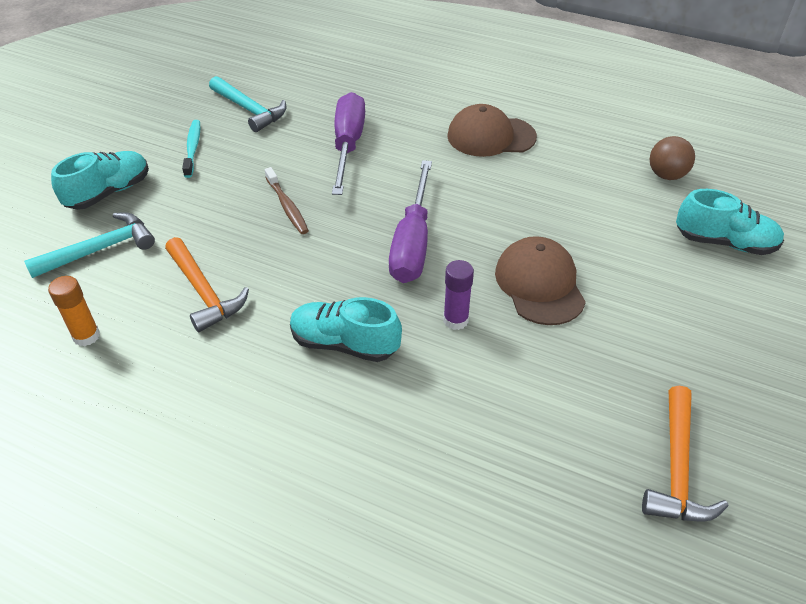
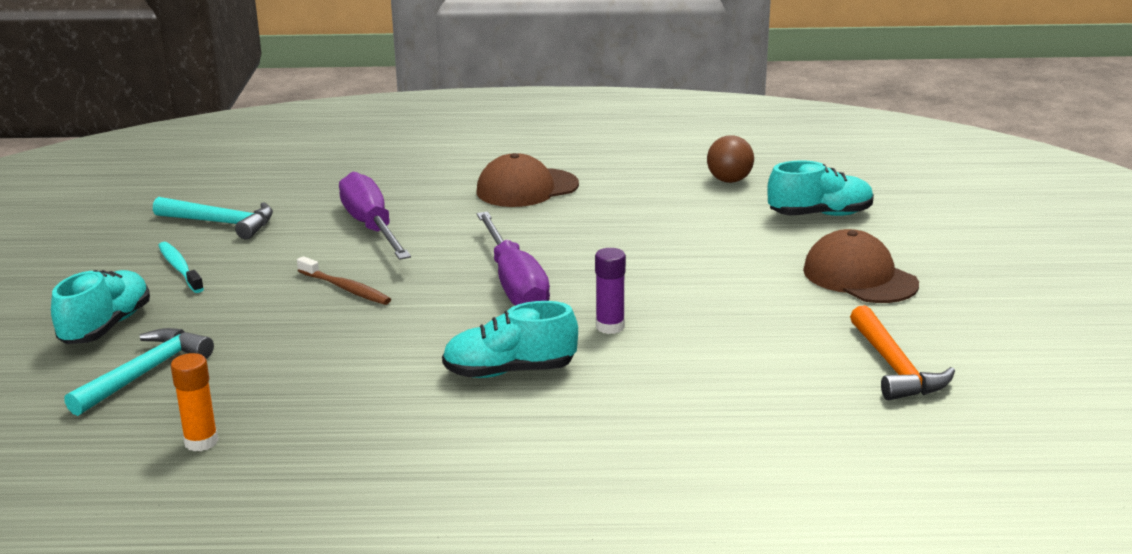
camera: 25 degrees left, 20 degrees down
(204, 292) = (311, 374): orange hammer -> none
(539, 284) = (671, 282): brown cap -> brown cap (859, 277)

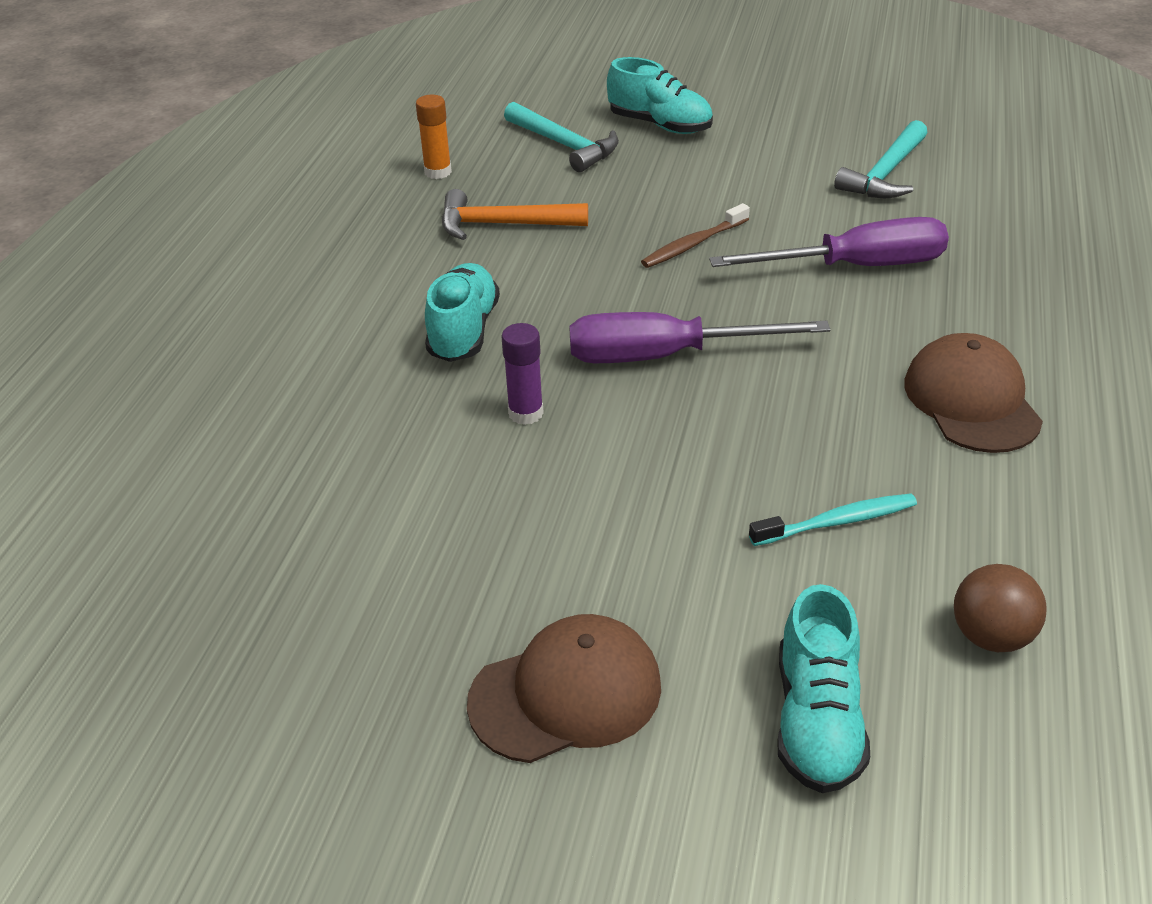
camera: 105 degrees right, 15 degrees up
(179, 268) = (773, 154): turquoise toothbrush -> turquoise toothbrush (837, 522)
(894, 367) = (302, 641): orange hammer -> orange hammer (503, 224)

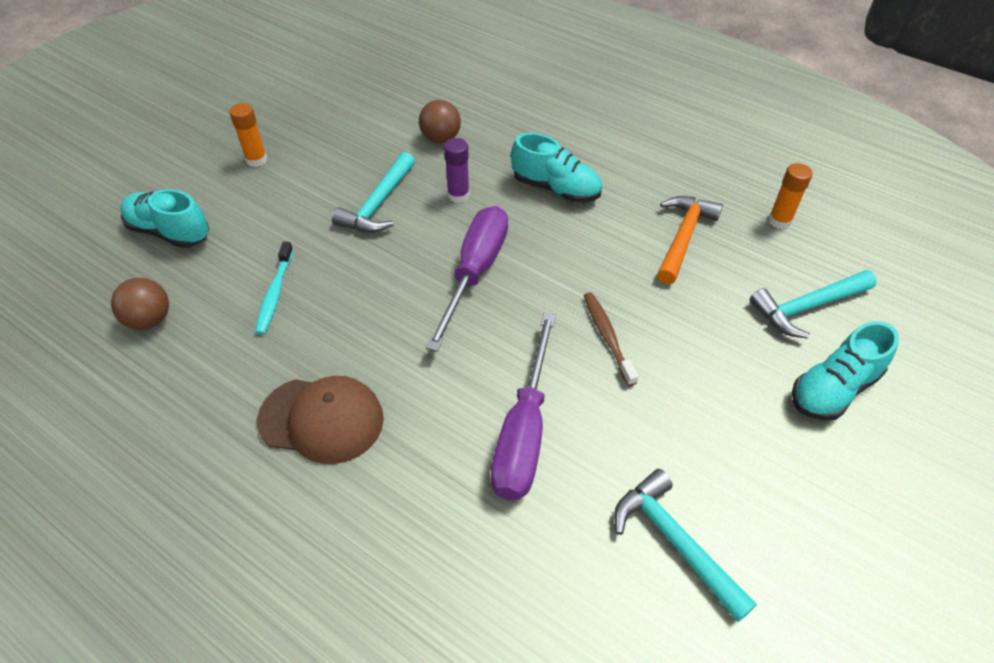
camera: 110 degrees right, 10 degrees up
(396, 473) = (441, 138): none -> brown ball
(566, 694) = (256, 160): brown cap -> orange glue stick
(591, 487) = (378, 204): none -> turquoise hammer

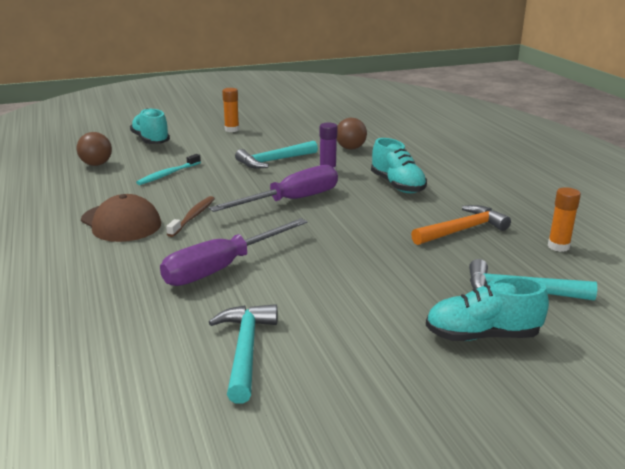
camera: 35 degrees right, 25 degrees down
(607, 337) = (337, 252): brown toothbrush -> brown toothbrush (193, 217)

